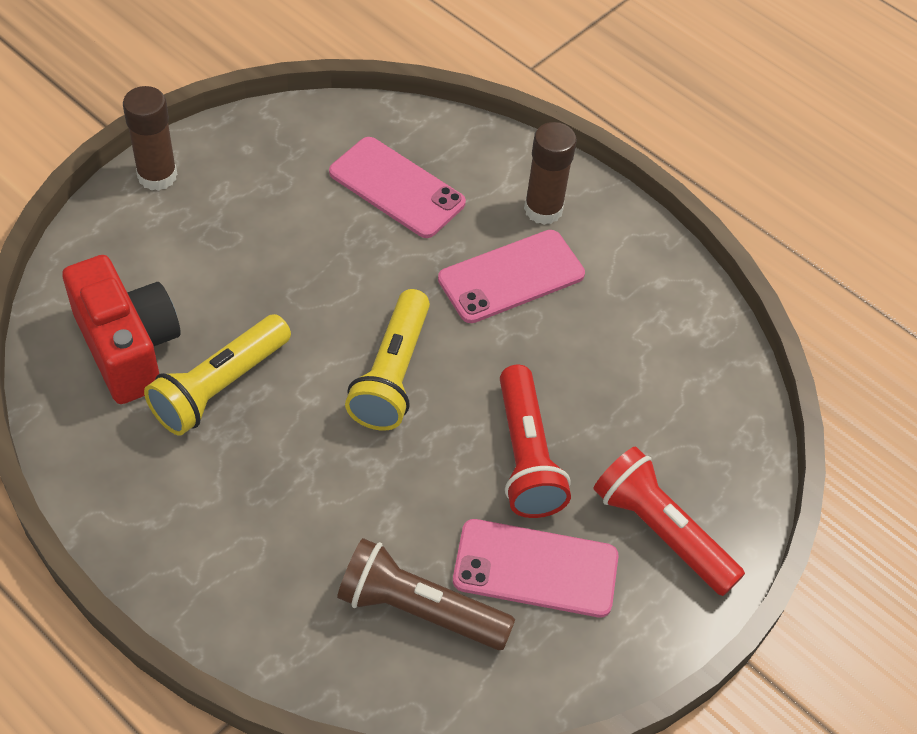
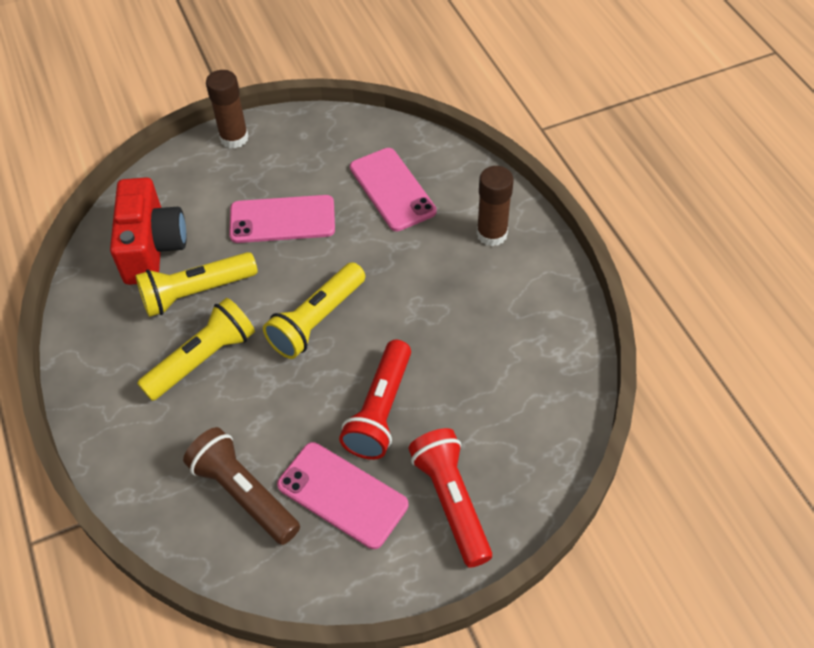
camera: 30 degrees right, 0 degrees up
(275, 467) = (202, 359): none -> yellow flashlight
(511, 277) = (441, 276): pink phone -> pink phone (282, 220)

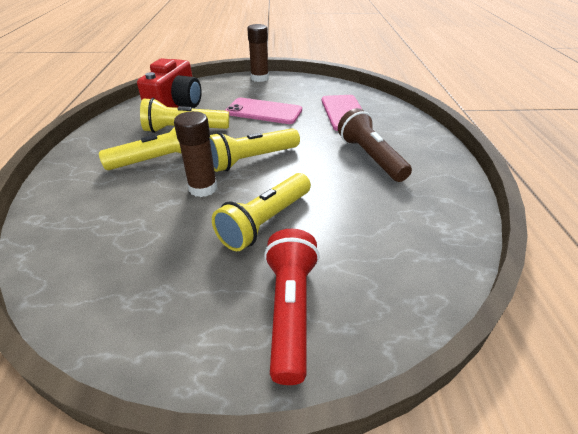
camera: 20 degrees right, 15 degrees down
(244, 494) = (117, 244): brown flashlight -> brown flashlight (370, 157)
(342, 495) = (193, 271): pink phone -> none
(380, 410) = (265, 221): red flashlight -> yellow flashlight
(491, 234) = (408, 146): brown glue stick -> brown glue stick (203, 188)

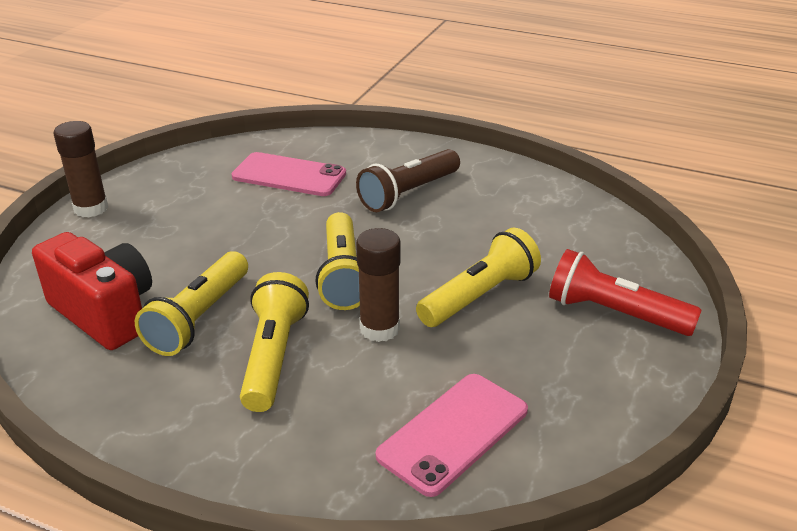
camera: 65 degrees left, 5 degrees down
(264, 111) = (216, 234): pink phone -> pink phone (453, 433)
(265, 221) = (479, 296): yellow flashlight -> yellow flashlight turned 105 degrees counterclockwise
(370, 157) = (408, 193): brown flashlight -> brown flashlight turned 45 degrees counterclockwise

